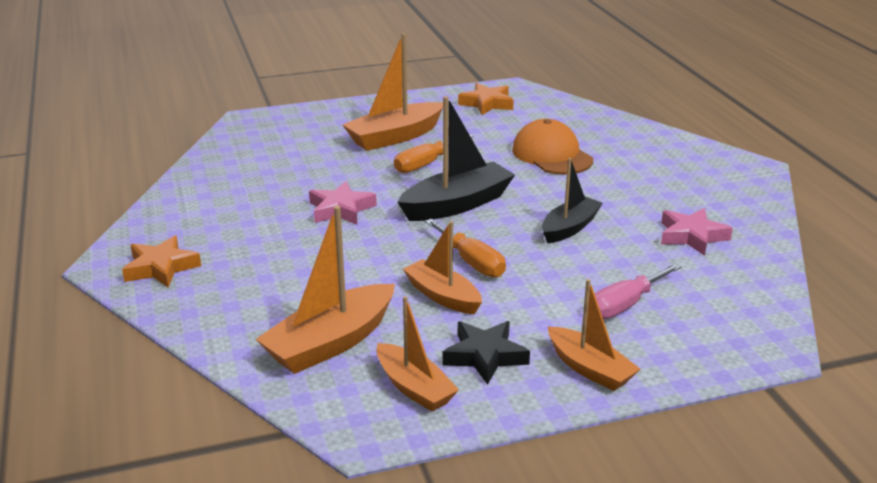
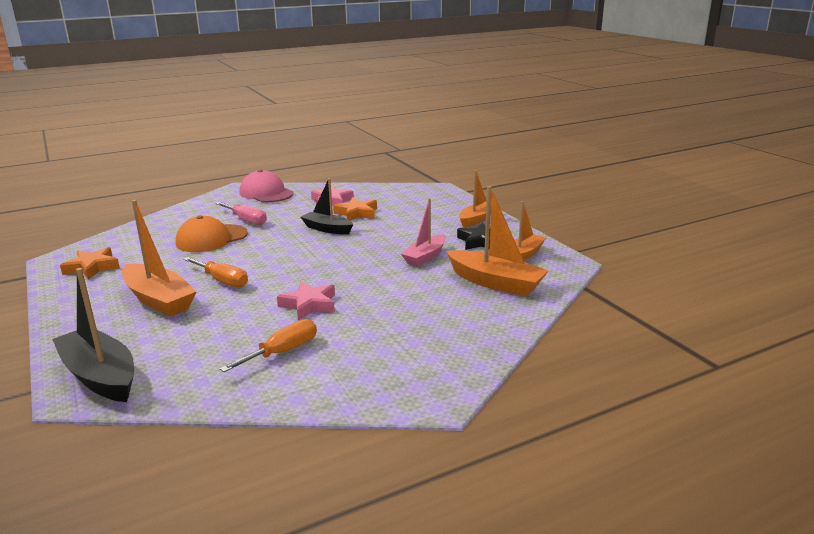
camera: 100 degrees left, 5 degrees down
(161, 268) = (432, 369): orange star -> orange star (357, 213)
(443, 296) = (425, 257): orange boat -> pink boat
(456, 205) = (297, 263): black boat -> black boat (100, 376)
(472, 262) = (380, 252): orange screwdriver -> orange screwdriver (282, 352)
(625, 305) = (413, 214): pink screwdriver -> pink screwdriver (246, 220)
(731, 186) = (266, 193): none -> pink cap

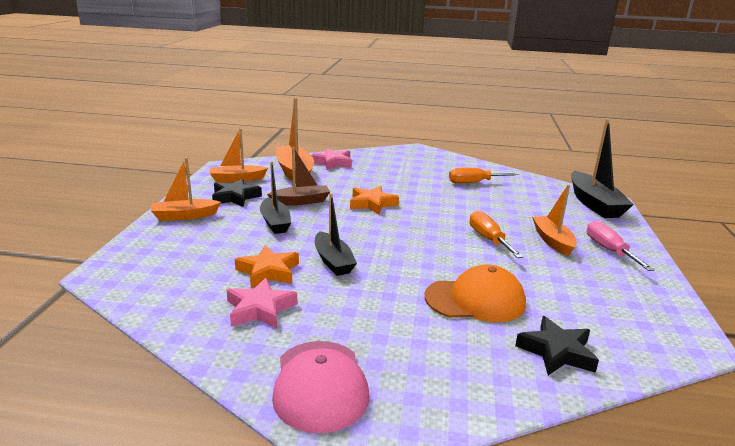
camera: 145 degrees left, 0 degrees up
(92, 267) = (633, 307): orange star -> orange star (372, 204)
(152, 231) = (556, 351): none -> black star
(158, 300) = (553, 241): orange boat -> orange boat, size x0.65
(246, 220) = (409, 318): pink screwdriver -> pink screwdriver (609, 250)
(309, 305) = (433, 199): pink star -> pink star (333, 163)
(409, 236) = (275, 222): none -> black boat
(425, 257) = (300, 201): pink boat -> brown boat

